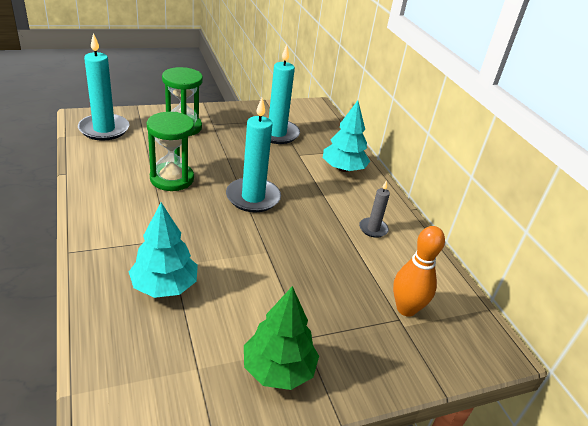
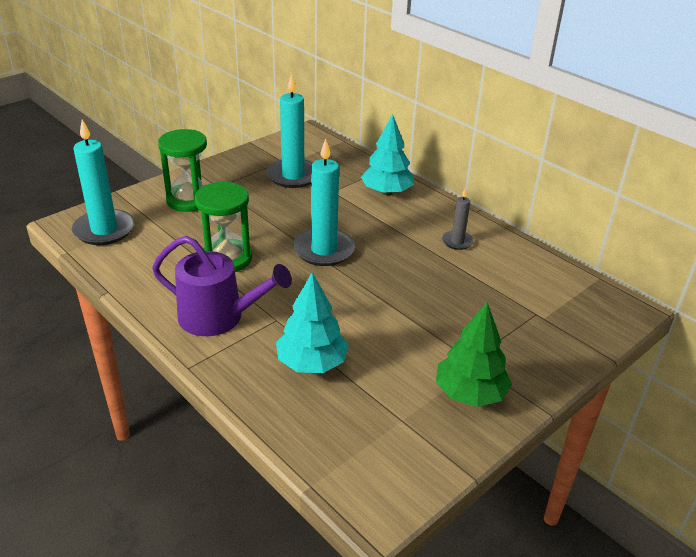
camera: 20 degrees left, 0 degrees up
(125, 221) = (218, 317): none -> purple watering can
(406, 309) = (535, 303): orange bowling pin -> none

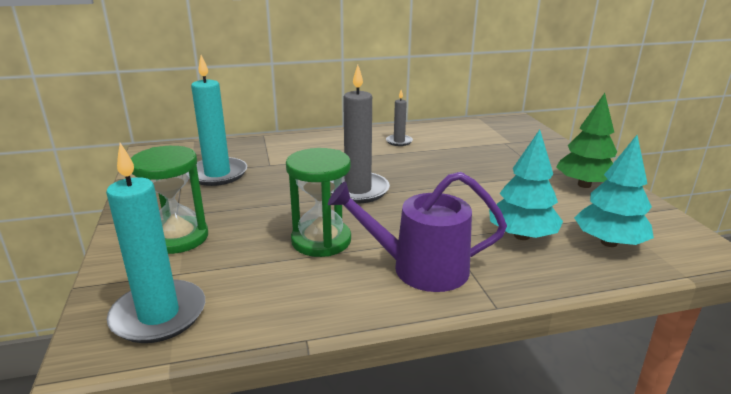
camera: 60 degrees left, 10 degrees down
(218, 317) = (420, 268): purple watering can -> purple watering can turned 135 degrees counterclockwise
(324, 250) = (358, 190): turquoise candle -> grey candle
(386, 192) = (301, 146): turquoise tree -> turquoise tree (608, 243)

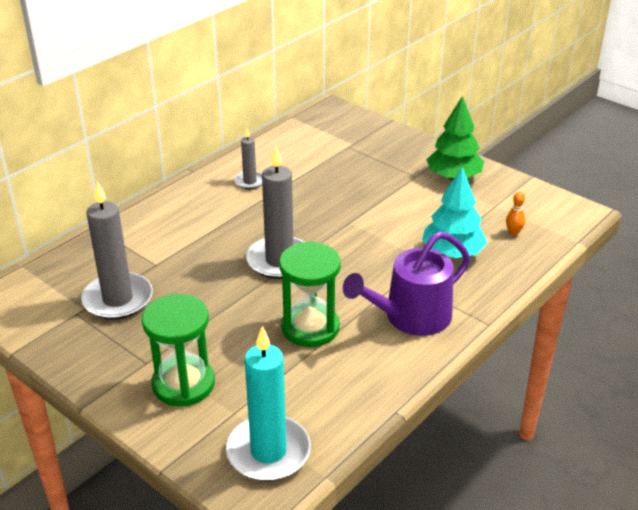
camera: 35 degrees left, 10 degrees up
(217, 174) = (118, 299): turquoise candle -> grey candle
(608, 243) = (513, 233): turquoise tree -> orange bowling pin

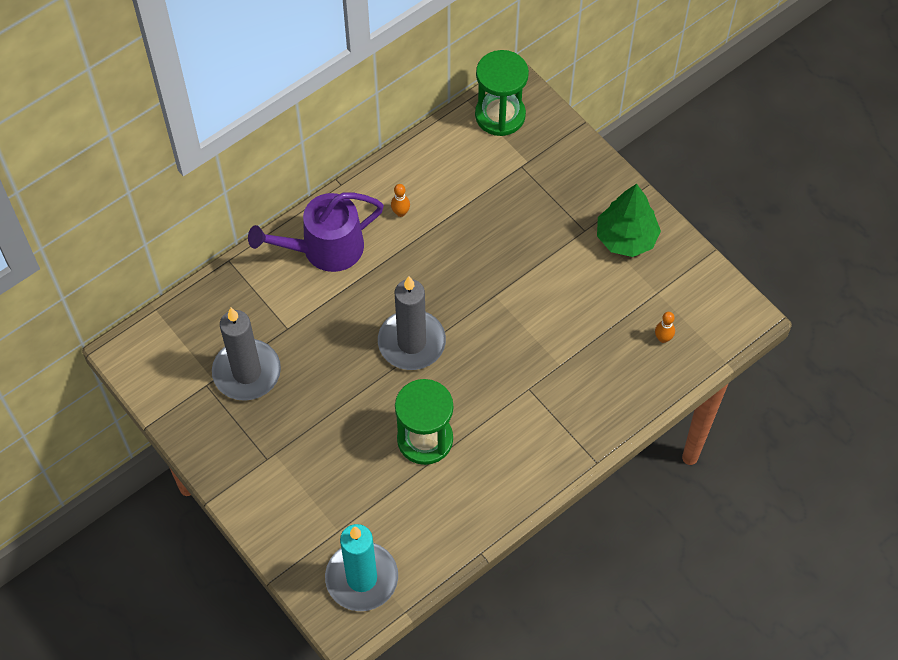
camera: 10 degrees right, 25 degrees up
(183, 384) = (298, 490): green hourglass -> green hourglass (500, 115)
(250, 182) = (400, 212): grey candle -> orange bowling pin
(411, 317) = (524, 441): purple watering can -> purple watering can (325, 248)
(452, 253) = (590, 358): turquoise tree -> none

